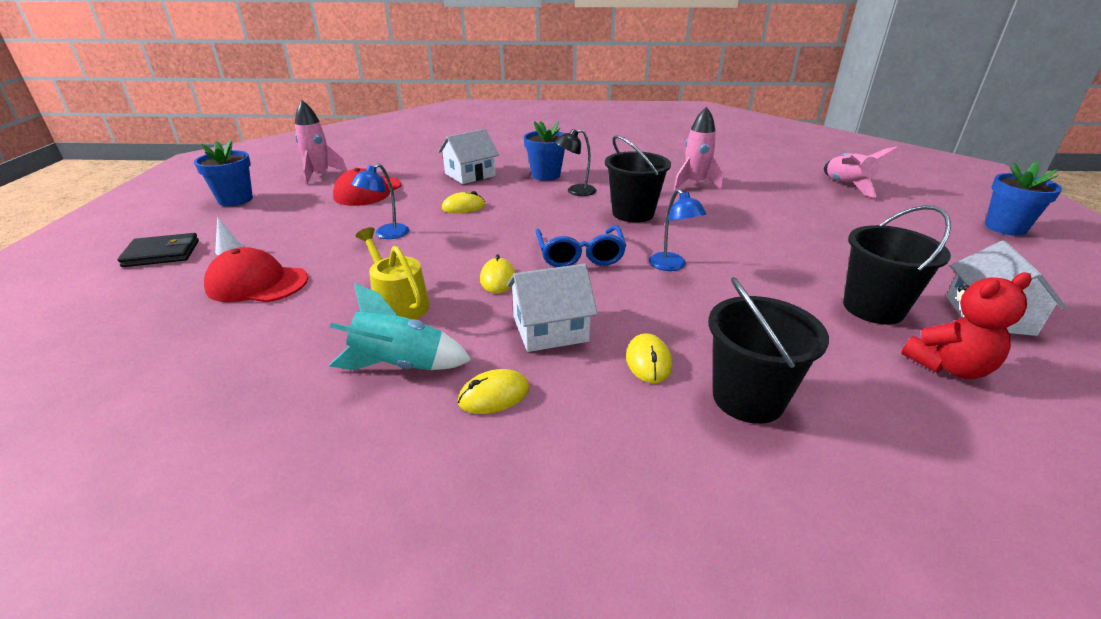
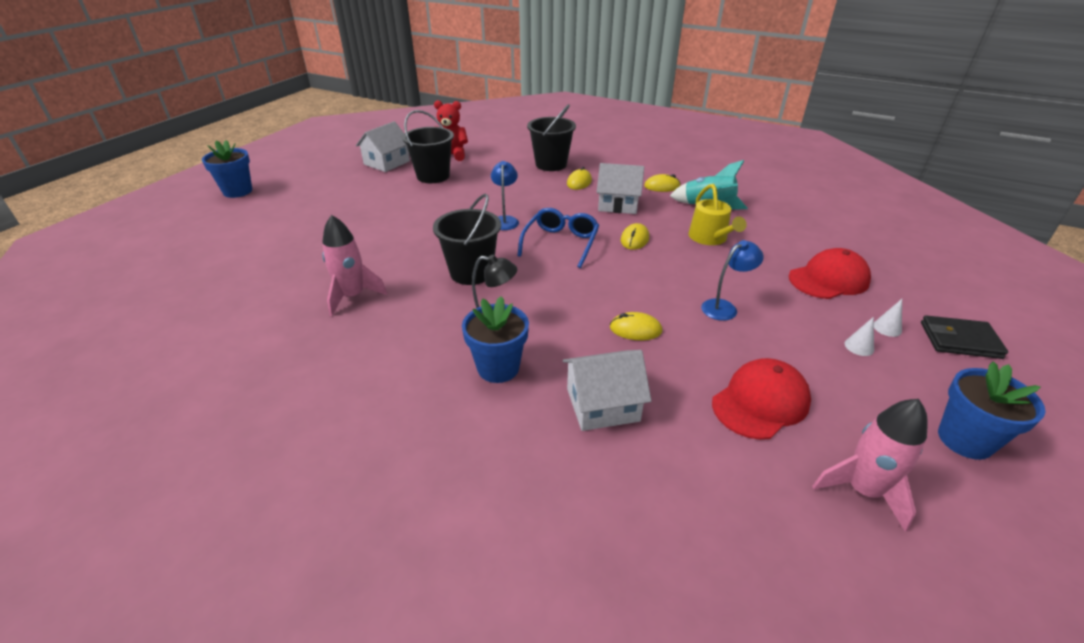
camera: 155 degrees left, 5 degrees up
(257, 283) = (828, 279): red cap -> red cap turned 60 degrees counterclockwise
(270, 231) = (859, 346): none -> white cone
(846, 186) = (227, 252): pink rocket -> none

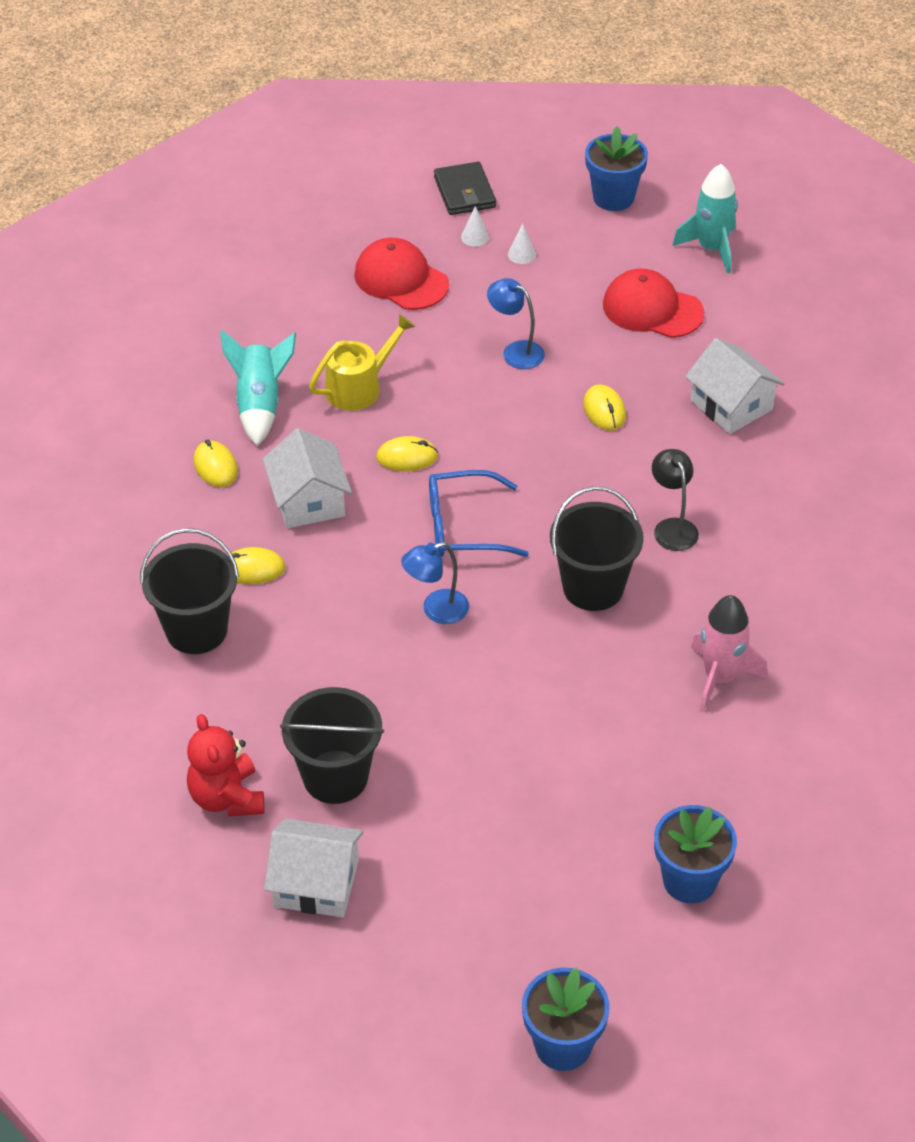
camera: 115 degrees left, 10 degrees up
(498, 368) = (739, 493): blue flower pot -> blue flower pot (689, 880)
(863, 490) = (711, 248): pink rocket -> turquoise rocket

